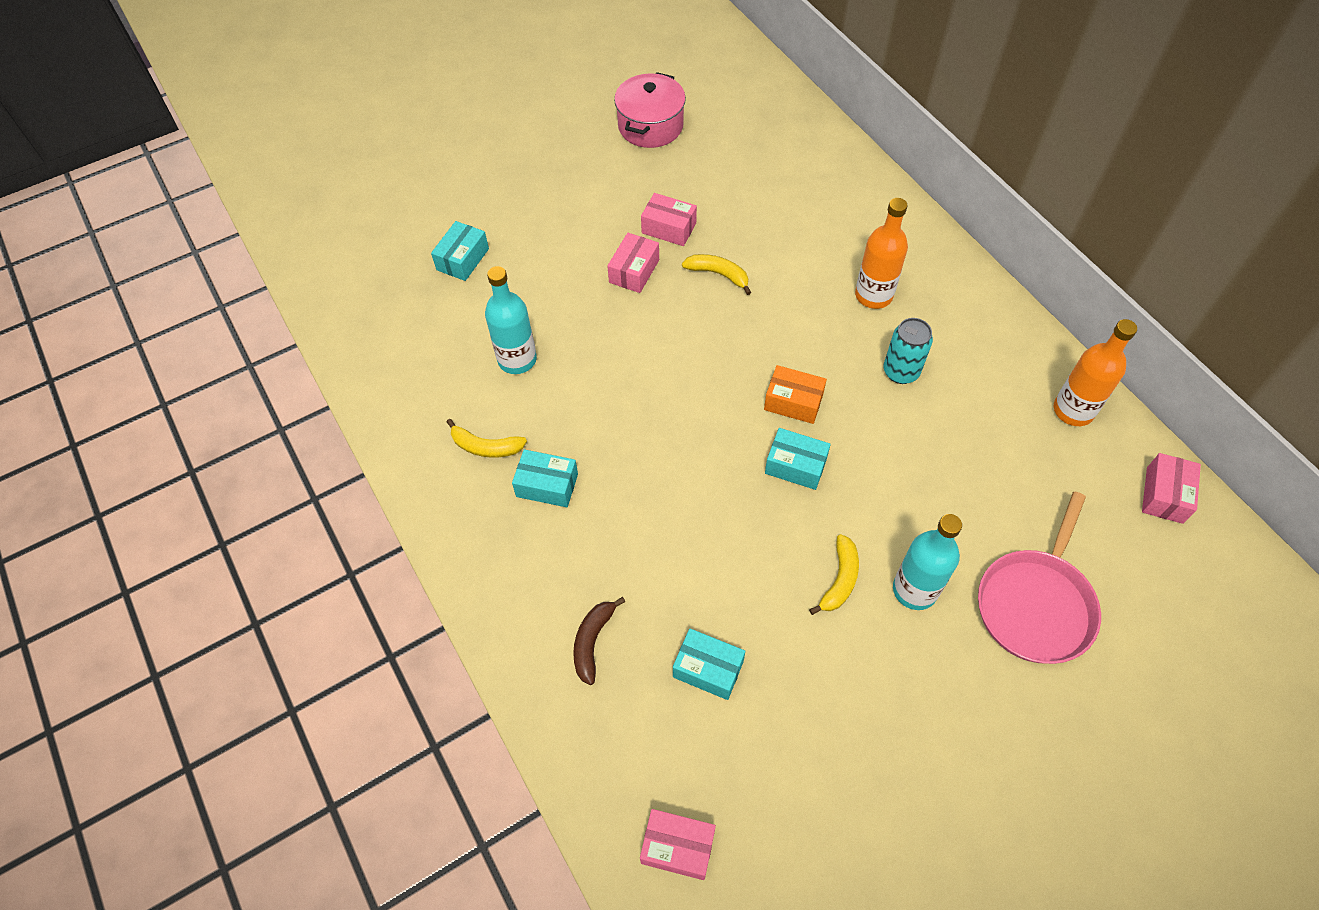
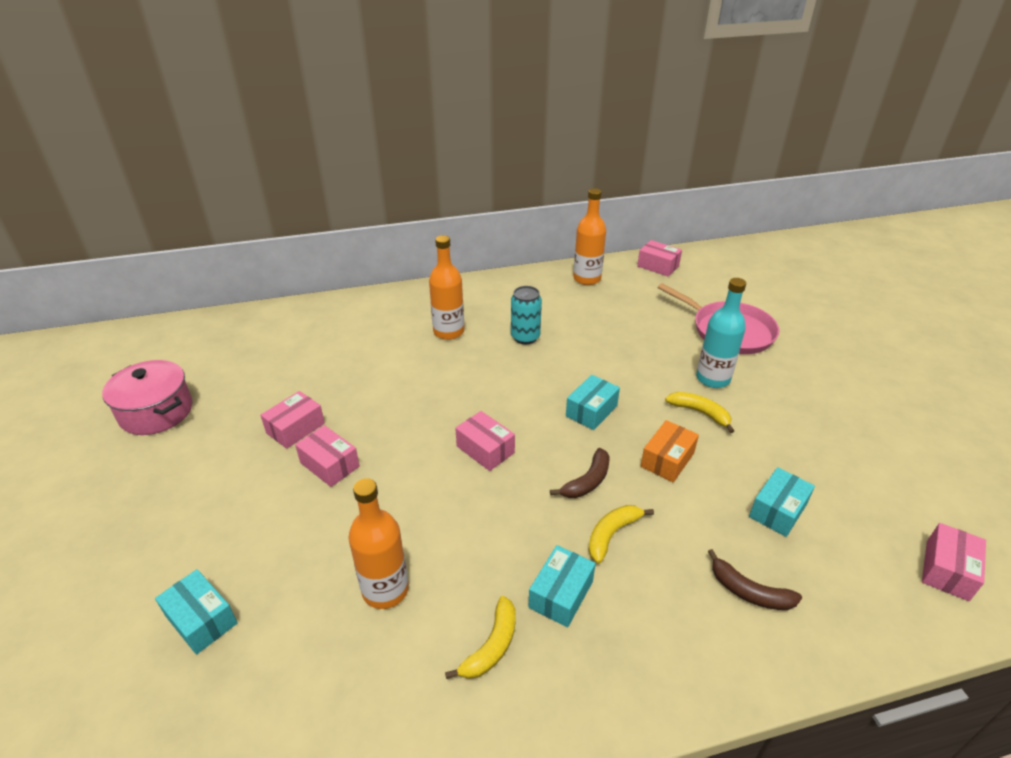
camera: 75 degrees left, 20 degrees down
(517, 359) = (385, 590): turquoise bottle -> orange bottle
(686, 481) = (587, 481): none -> brown banana
(698, 383) = (485, 449): none -> pink box
(718, 274) = (373, 408): yellow banana -> yellow banana (612, 534)
(793, 402) = (529, 397): orange box -> orange box (667, 460)

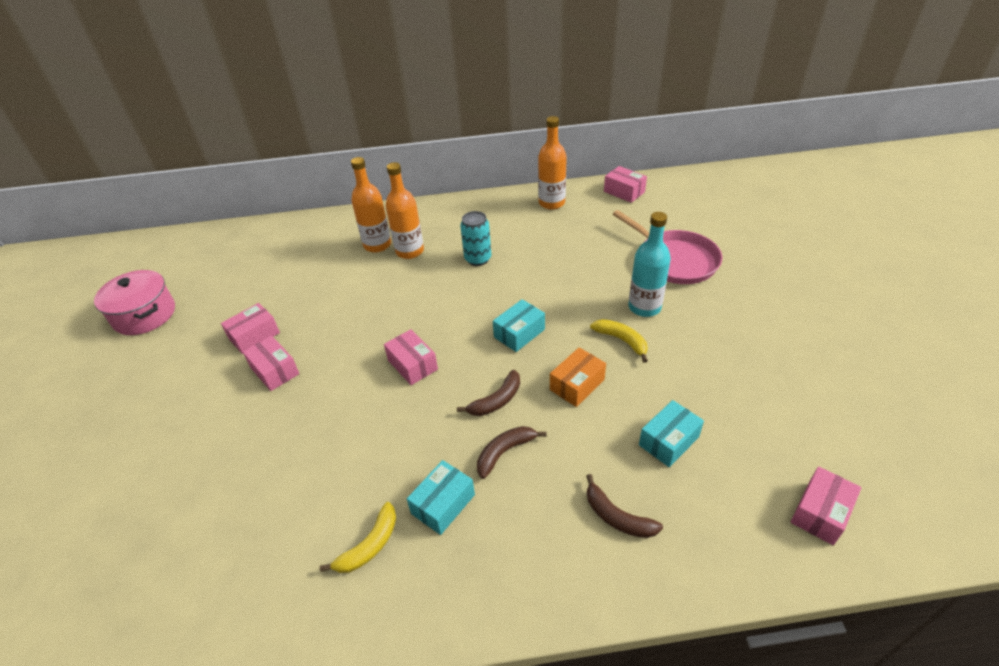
camera: 10 degrees right, 5 degrees up
(201, 620) = (138, 500): turquoise box -> none
(385, 590) = (293, 487): orange bottle -> orange bottle (377, 245)
(612, 534) = (505, 452): yellow banana -> brown banana

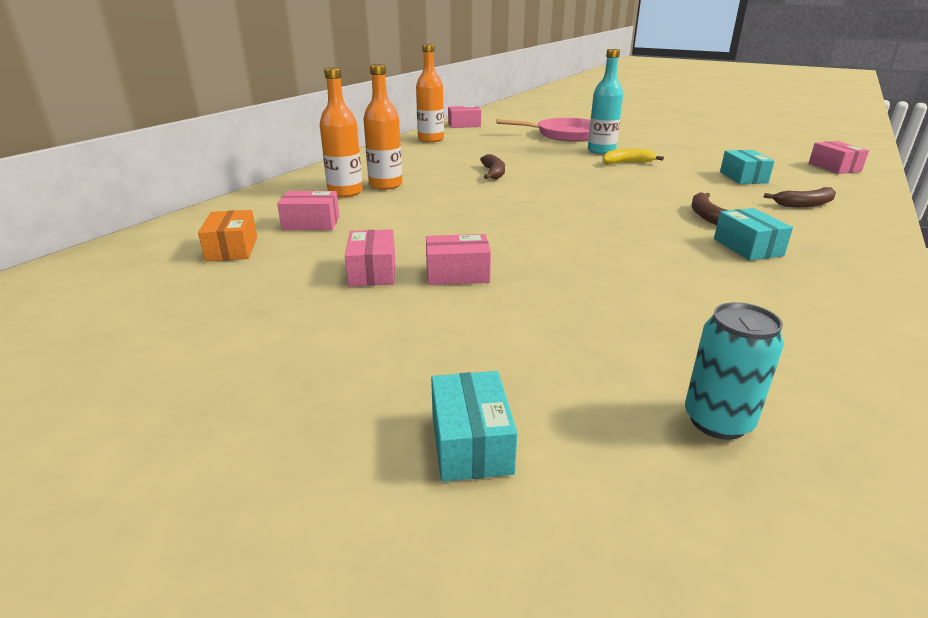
camera: 55 degrees left, 15 degrees down
(144, 315) = (163, 332): pink pot -> none
(369, 546) = (777, 285): yellow banana -> none
(412, 365) = (553, 219): pink box -> pink box (311, 223)
(478, 259) = (451, 170): turquoise can -> turquoise can (717, 421)
(496, 400) = (643, 205): brown banana -> brown banana (493, 173)
(519, 333) = (572, 181): turquoise box -> turquoise box (471, 443)
(577, 385) = (657, 182): orange box -> orange box (232, 249)

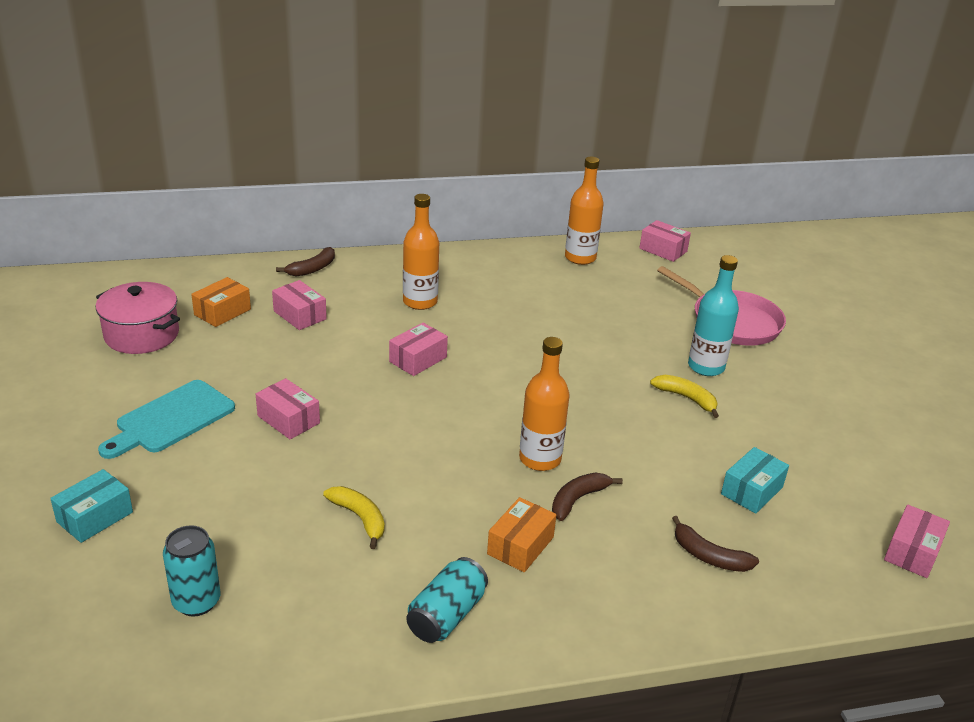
camera: 45 degrees right, 5 degrees up
(174, 296) = (142, 335): none -> pink pot
(345, 192) = (378, 294): orange bottle -> orange bottle (540, 459)
(356, 328) = (171, 419): none -> turquoise cutting board
(372, 272) = (252, 384): pink box -> pink box (418, 359)
(493, 173) = (529, 337): brown banana -> brown banana (312, 269)
(650, 290) = (360, 518): none -> yellow banana
(747, 247) = (520, 545): turquoise box -> orange box
(825, 299) = (446, 615): none -> turquoise can

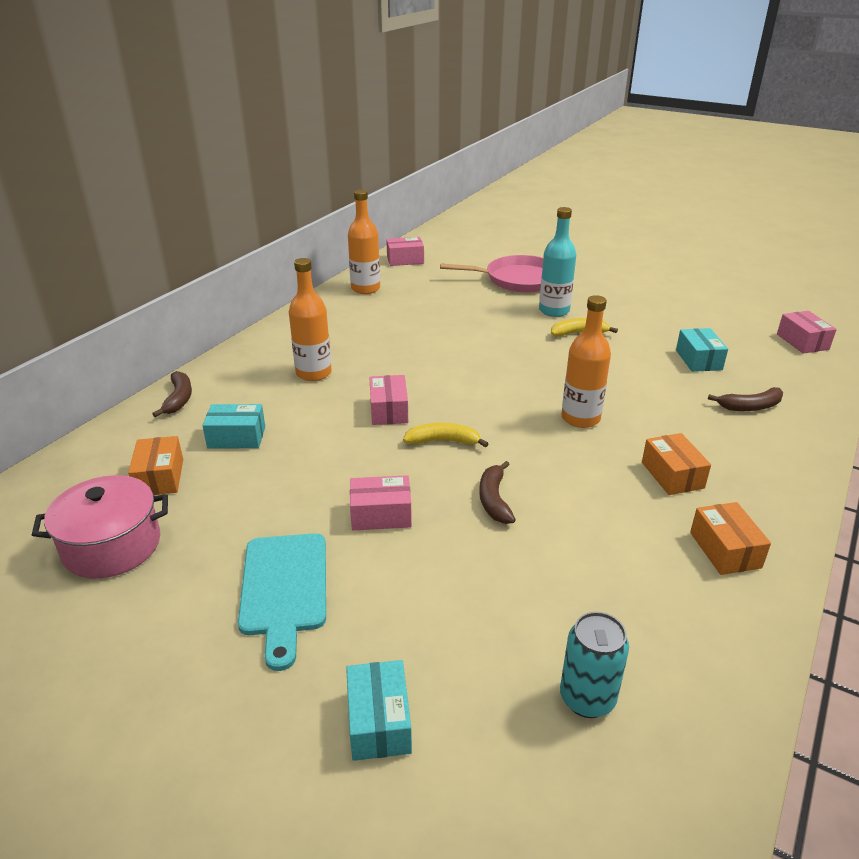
camera: 45 degrees left, 0 degrees up
(300, 315) = (236, 437): pink box -> turquoise box
(360, 518) = (563, 538): yellow banana -> yellow banana (443, 441)
(446, 615) = (725, 550): turquoise can -> orange box
(578, 499) = (643, 426): brown banana -> brown banana (494, 499)

